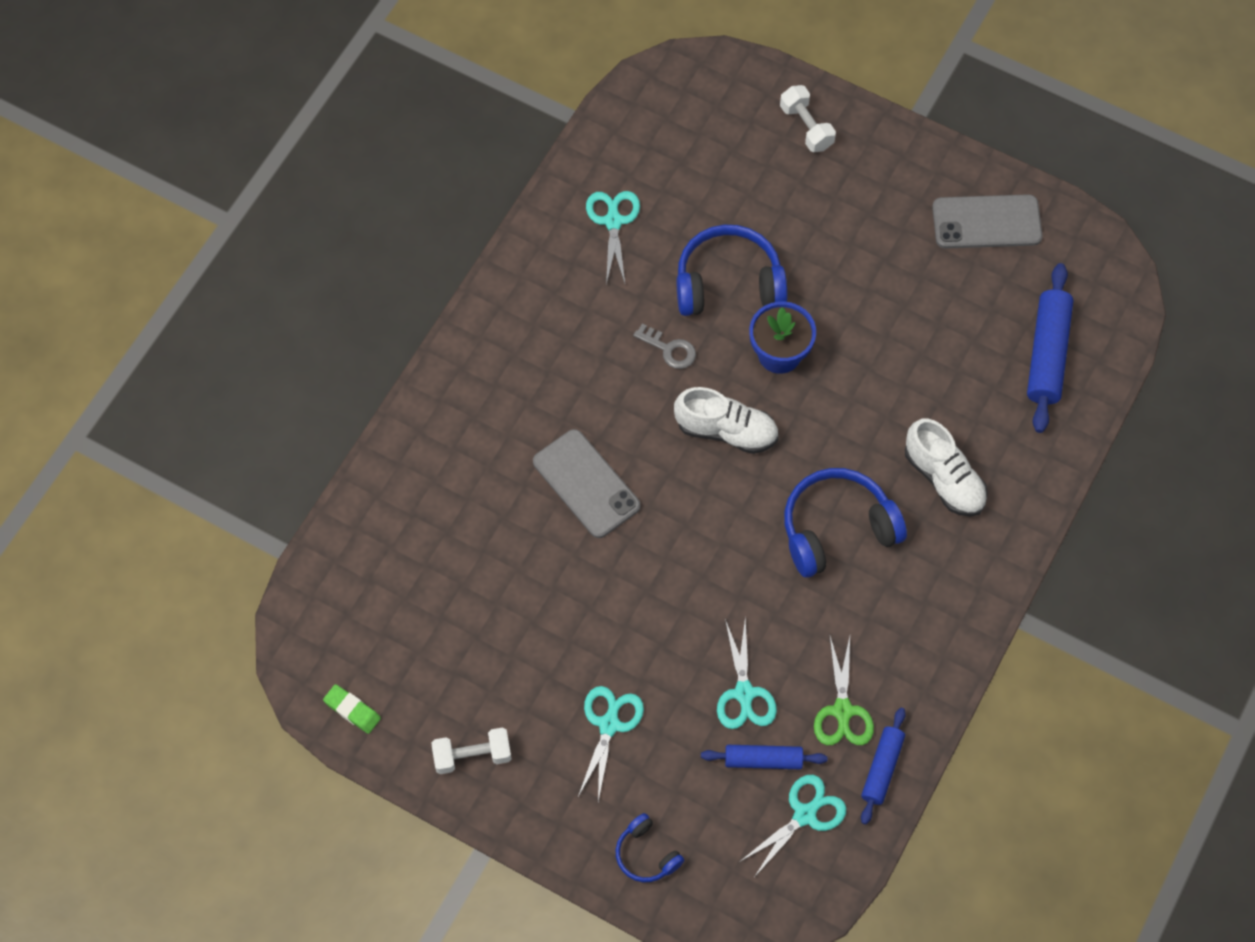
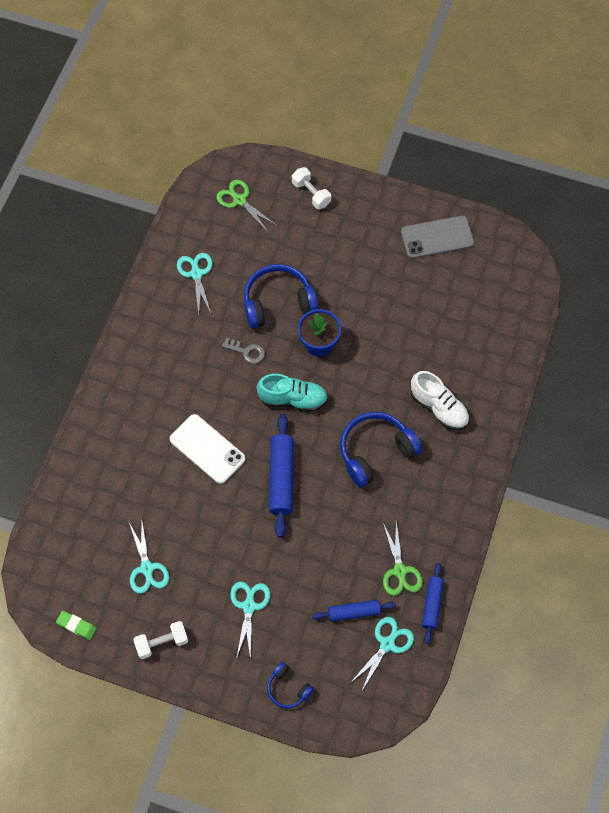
camera: 10 degrees left, 0 degrees up
(586, 484) = (207, 449): grey phone -> white phone
(696, 121) = (239, 200): none -> green scissors
(726, 431) = (293, 399): white shoe -> turquoise shoe
(744, 693) = (334, 570): turquoise scissors -> turquoise scissors (147, 568)
(1047, 354) = (490, 316): blue rolling pin -> blue rolling pin (281, 478)

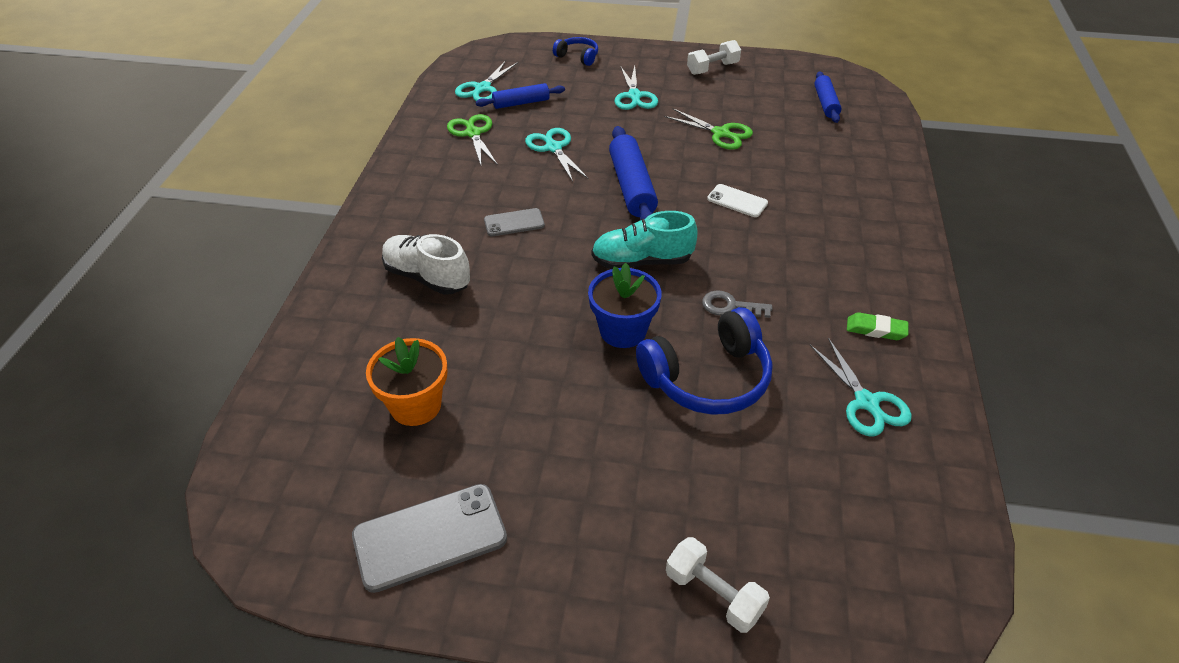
camera: 170 degrees right, 20 degrees down
(76, 626) = (802, 69): green eraser -> green eraser (876, 330)
(147, 568) = (755, 108): turquoise scissors -> turquoise scissors (553, 148)
(207, 449) = (737, 201): white phone -> white phone, size x0.57
(239, 200) = (857, 553): green scissors -> green scissors (721, 133)
(376, 452) = (514, 223): blue headphones -> grey phone
(432, 604) = (435, 115): blue rolling pin -> blue rolling pin (825, 103)
(445, 310) = (415, 405): none -> orange flower pot

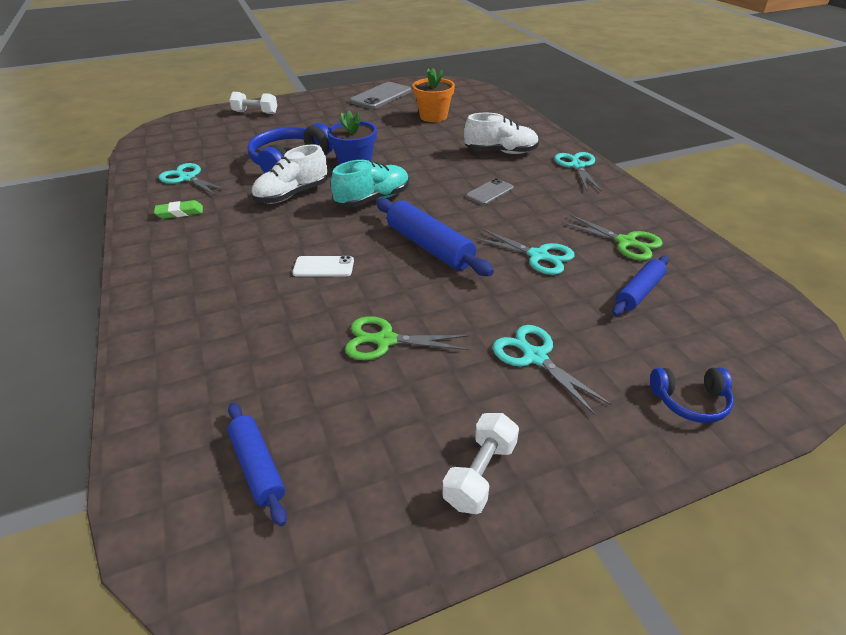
camera: 150 degrees right, 5 degrees down
(482, 88) = (705, 294): turquoise scissors -> turquoise scissors (577, 166)
(730, 306) = (292, 195): grey key -> white shoe

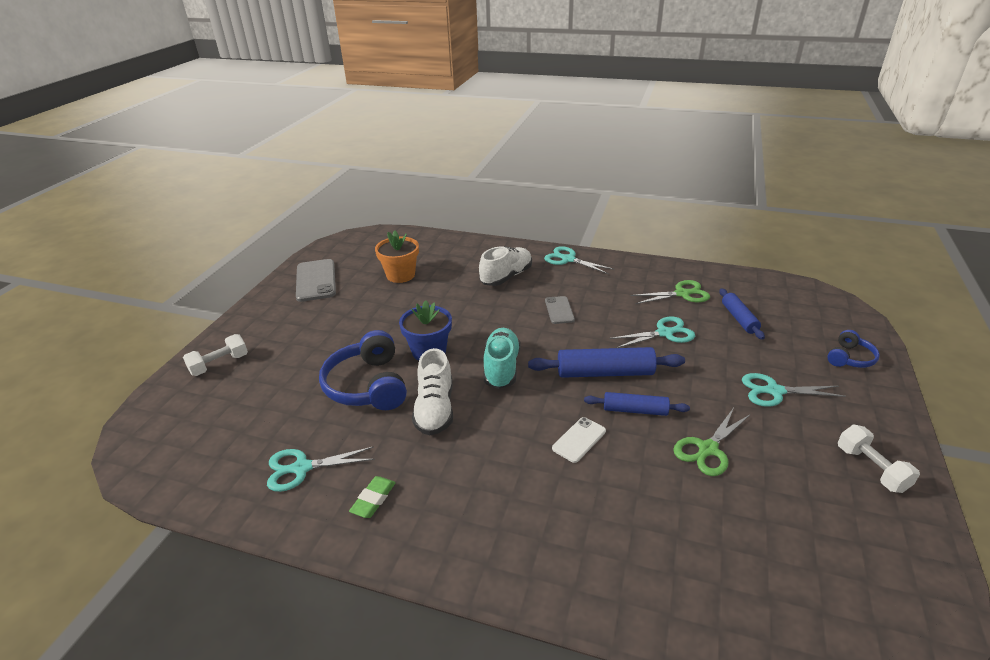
camera: 50 degrees left, 5 degrees down
(258, 466) = (812, 580): blue rolling pin -> blue rolling pin (635, 410)

